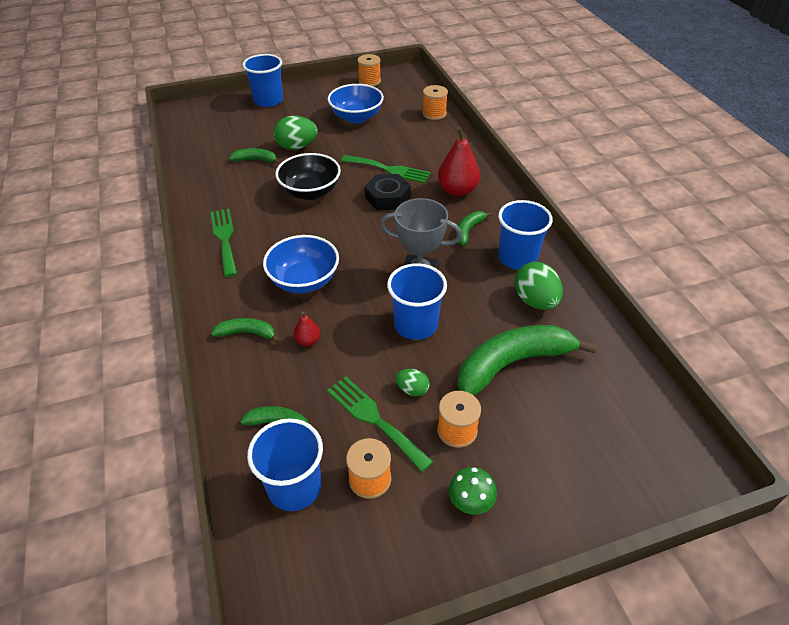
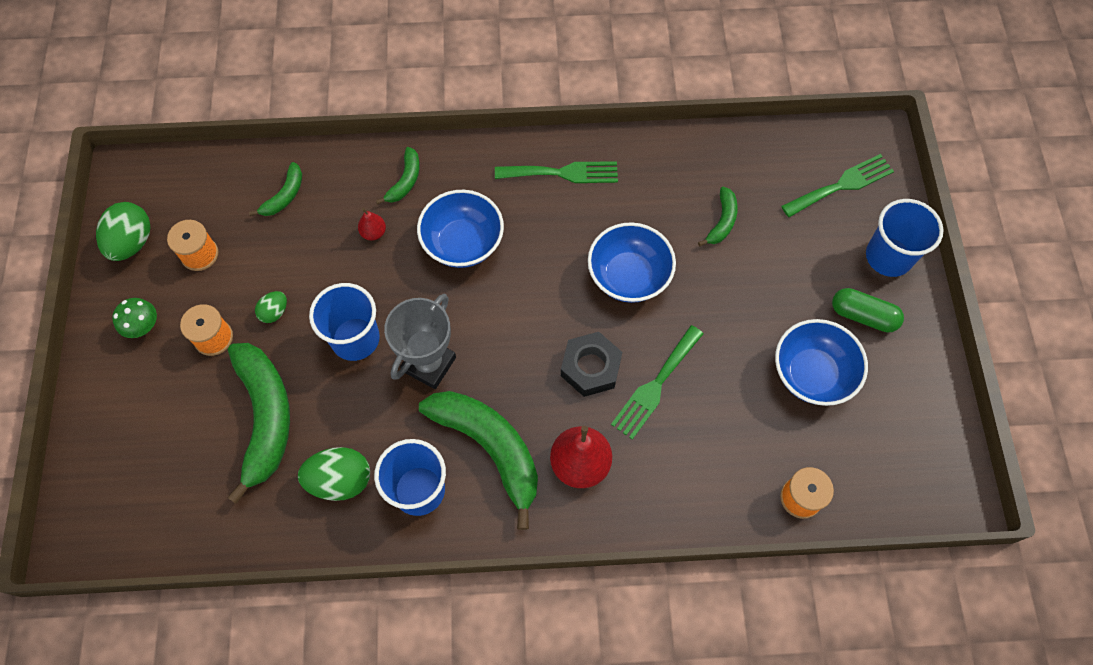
camera: 105 degrees right, 20 degrees up
(294, 487) = (219, 198): blue cup -> none
(297, 147) = (744, 276): green egg -> green egg (132, 242)
(310, 192) = (628, 276): black bowl -> blue bowl
(311, 105) = (863, 316): none -> green capsule
(369, 81) = (933, 421): orange spool -> none
(374, 419) = (256, 271): green fork -> green fork (841, 185)
(468, 230) = (490, 448): green banana -> green banana, size x2.07

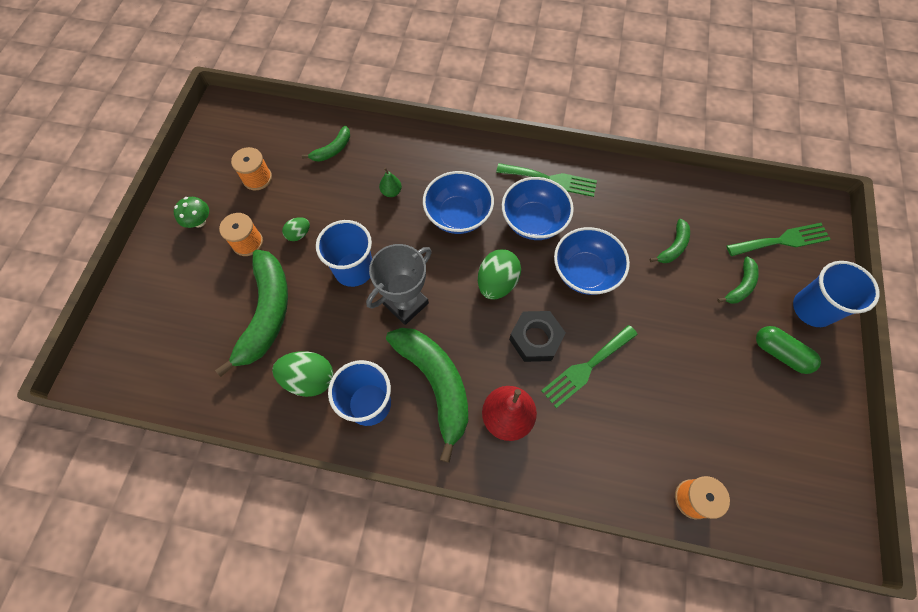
camera: 15 degrees right, 0 degrees up
(132, 242) = (212, 158): green egg -> green egg (497, 283)
(373, 233) = (391, 192): red pear -> green pear
(405, 181) = (426, 159): green banana -> green banana (740, 286)
(812, 374) = (725, 392): blue bowl -> blue bowl (533, 221)

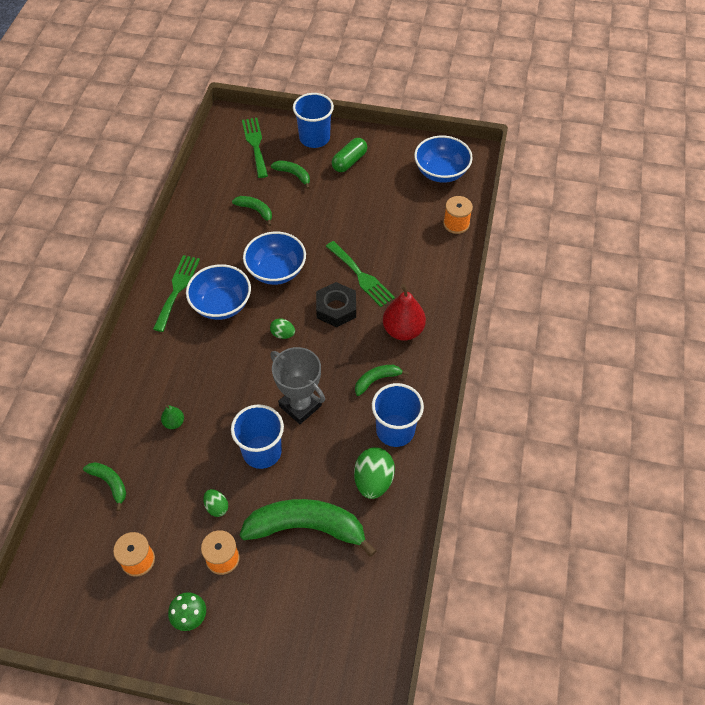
camera: 90 degrees left, 10 degrees down
(436, 384) = (377, 380): green banana -> green banana, size x0.48
(458, 215) = (209, 364): blue bowl -> blue bowl (441, 172)
(497, 283) = (283, 334): green egg -> green egg, size x0.55

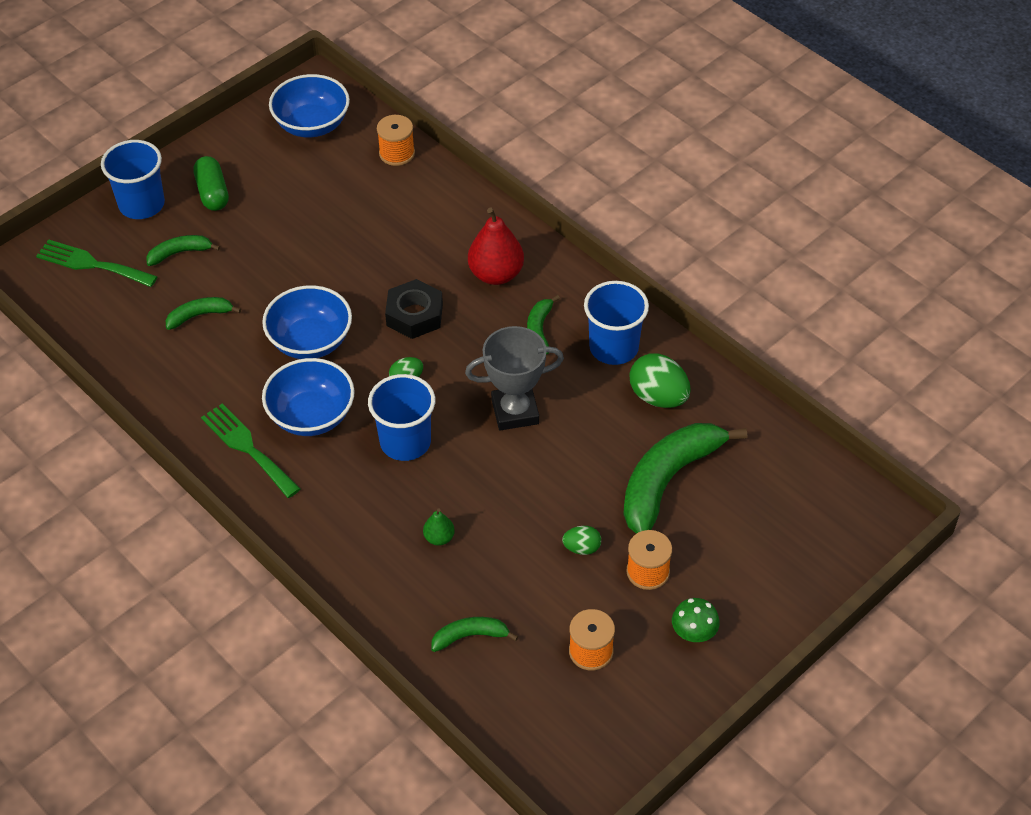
camera: 55 degrees left, 5 degrees down
(262, 451) = (545, 474): blue cup -> blue cup (405, 442)
(361, 276) = (390, 270): green fork -> none

